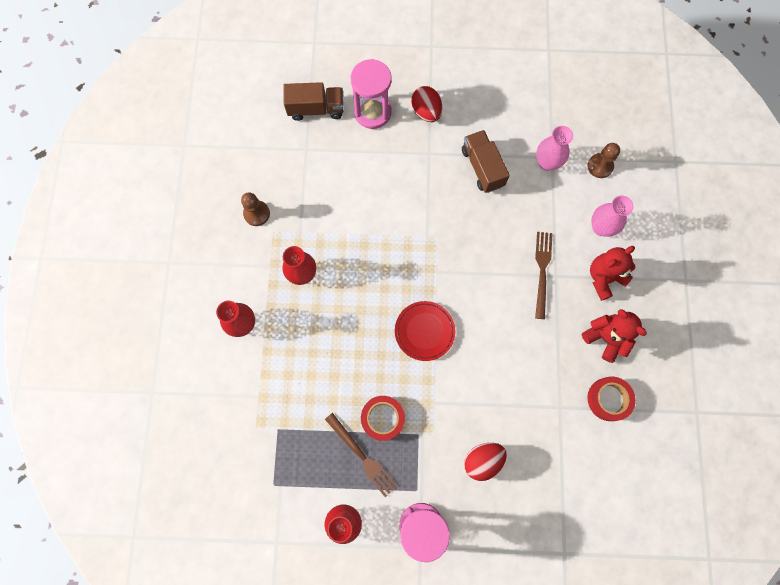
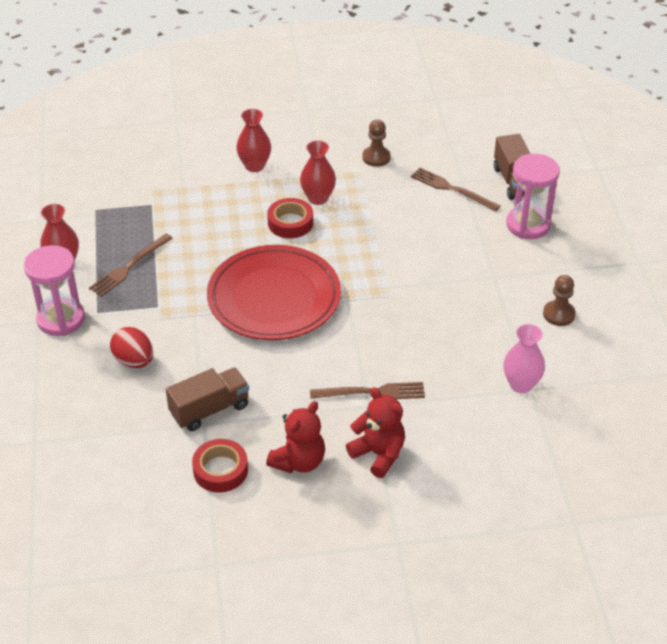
camera: 80 degrees right, 30 degrees down
(315, 160) = (452, 189): none -> brown fork
(383, 418) = (171, 277): red tape -> red tape (290, 223)
(424, 331) = (274, 298): red plate -> red plate, size x1.92
(426, 112) = (547, 268): red egg -> none
(482, 167) = (492, 325): brown truck -> brown truck (209, 409)
(600, 166) = (535, 438): brown pawn -> brown pawn (559, 314)
(601, 227) = (448, 446): pink vase -> none

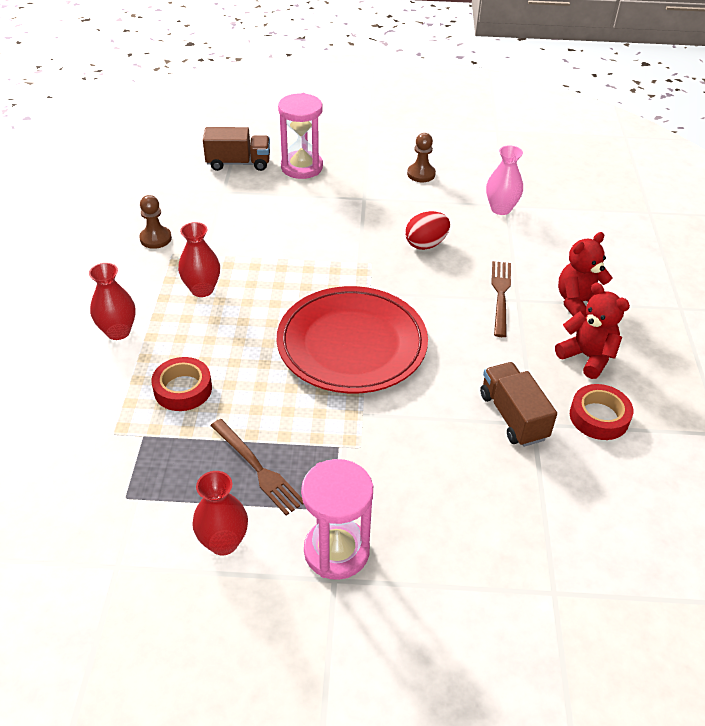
camera: 80 degrees left, 0 degrees up
(134, 361) = (428, 477): red egg -> red egg (426, 244)
(290, 223) = (234, 316): red tape -> red tape (183, 389)
(452, 189) = (231, 200): brown fork -> none

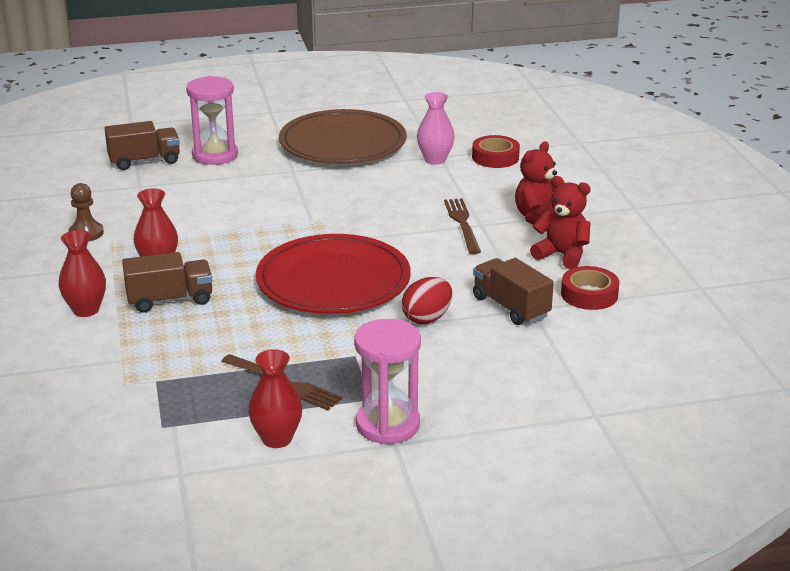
camera: 15 degrees left, 15 degrees down
(183, 389) = (178, 341): red tape -> red tape (495, 157)
(195, 335) = (170, 300): none -> brown truck
(421, 174) = (343, 144): brown pawn -> brown plate
(426, 244) = (372, 197): red egg -> red egg (427, 318)

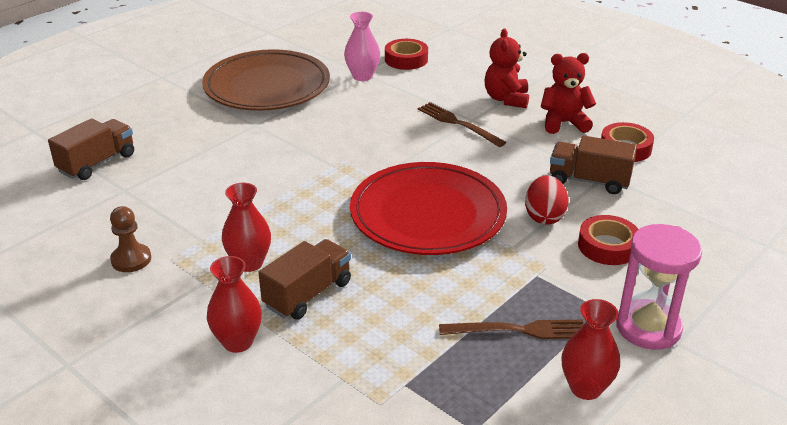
camera: 35 degrees left, 5 degrees up
(215, 155) = (162, 134): pink hourglass -> none
(447, 359) = (607, 246): none -> red tape

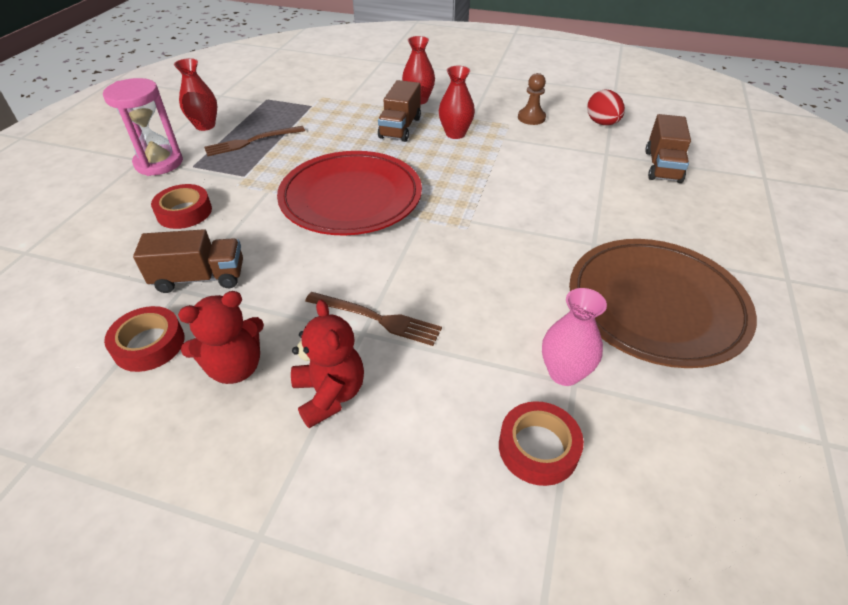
camera: 155 degrees right, 10 degrees up
(544, 217) = (244, 224): red egg -> red egg (602, 123)

